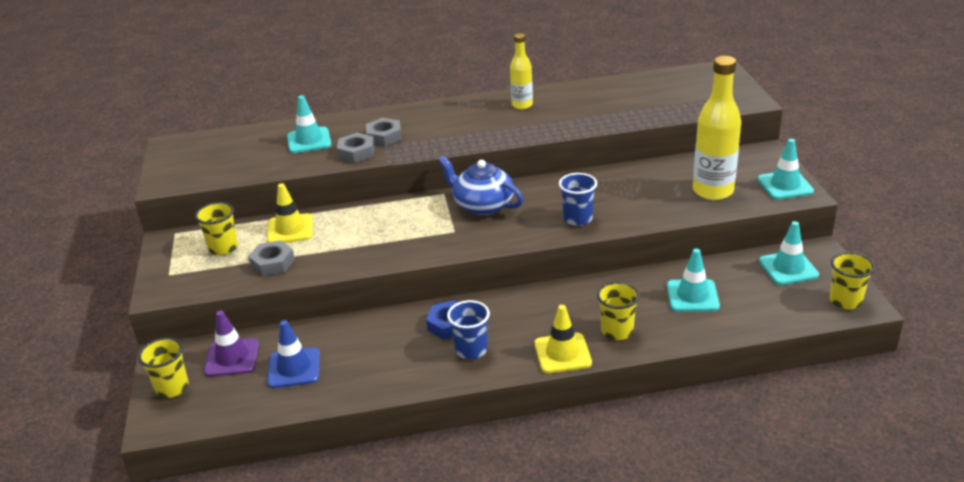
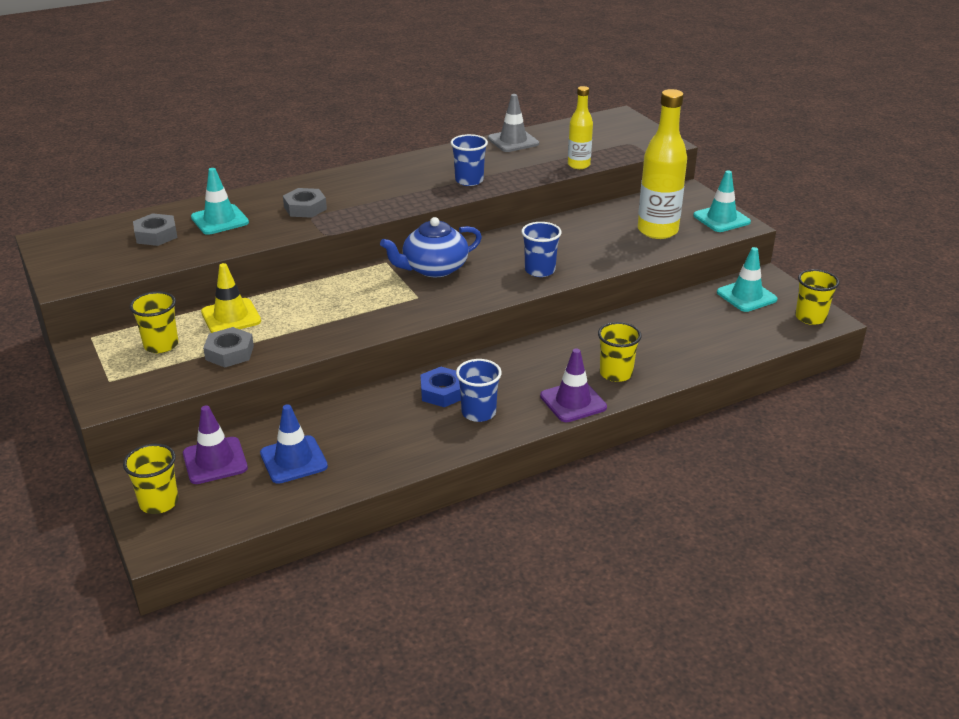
camera: 20 degrees left, 0 degrees up
(356, 152) = (282, 226): grey nut -> grey nut (156, 235)
(482, 205) = (434, 268): blue teapot -> blue teapot turned 45 degrees counterclockwise
(522, 105) = (439, 164): yellow bottle -> yellow bottle (578, 165)
(541, 124) = (469, 180): none -> blue cup
(562, 353) = (573, 402): yellow traffic cone -> purple traffic cone
(602, 87) = (513, 141): none -> grey traffic cone
(692, 296) = (671, 332): turquoise traffic cone -> none

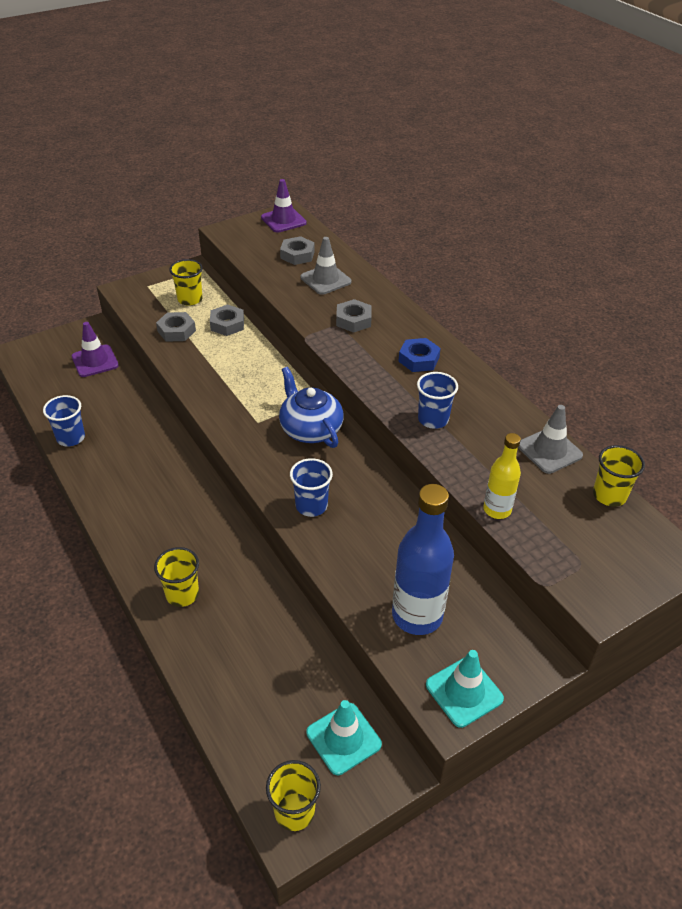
camera: 85 degrees right, 10 degrees up
(159, 502) = (56, 345): yellow cup -> yellow cup (609, 495)
(220, 220) = (325, 280): turquoise traffic cone -> grey traffic cone
(231, 317) = (227, 324): yellow traffic cone -> grey nut
(293, 460) = (88, 397): blue traffic cone -> none
(442, 392) = (164, 470): blue nut -> blue nut (418, 359)
(478, 412) = (131, 494): blue cup -> blue cup (71, 438)
(573, 402) = (139, 559): purple traffic cone -> purple traffic cone (283, 220)
(657, 231) = (417, 615): yellow bottle -> blue bottle

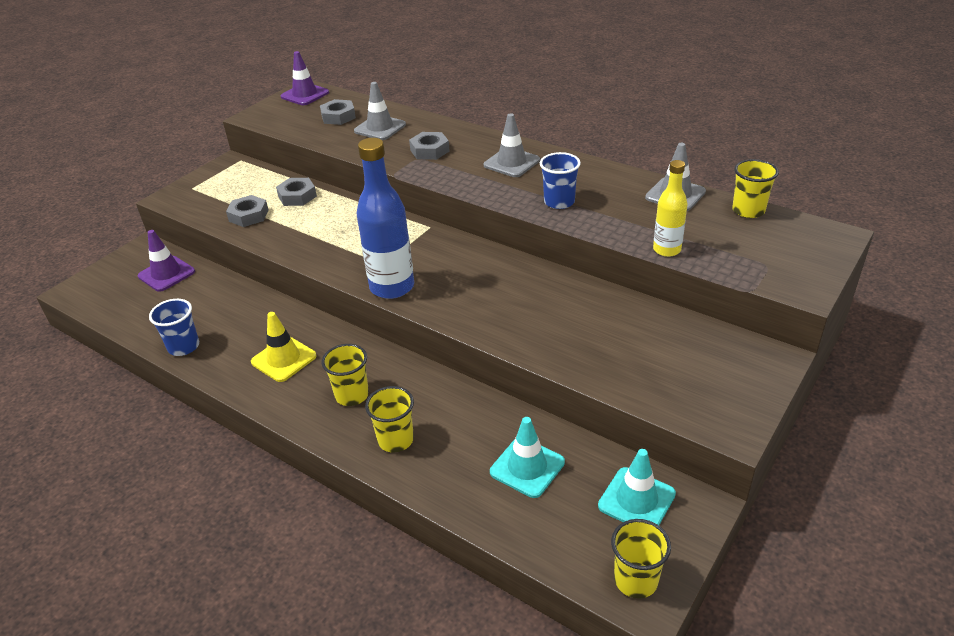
camera: 20 degrees left, 5 degrees down
(139, 480) = (284, 359): none -> yellow traffic cone
(190, 299) = (244, 187): yellow cup -> yellow cup (352, 395)
(310, 429) = (439, 254): blue teapot -> none
(311, 506) = (485, 313): blue cup -> none
(417, 615) = (645, 364): blue bottle -> blue bottle (392, 287)
(418, 359) = (511, 163): blue nut -> grey traffic cone
(464, 692) = (730, 407): turquoise traffic cone -> turquoise traffic cone (527, 467)

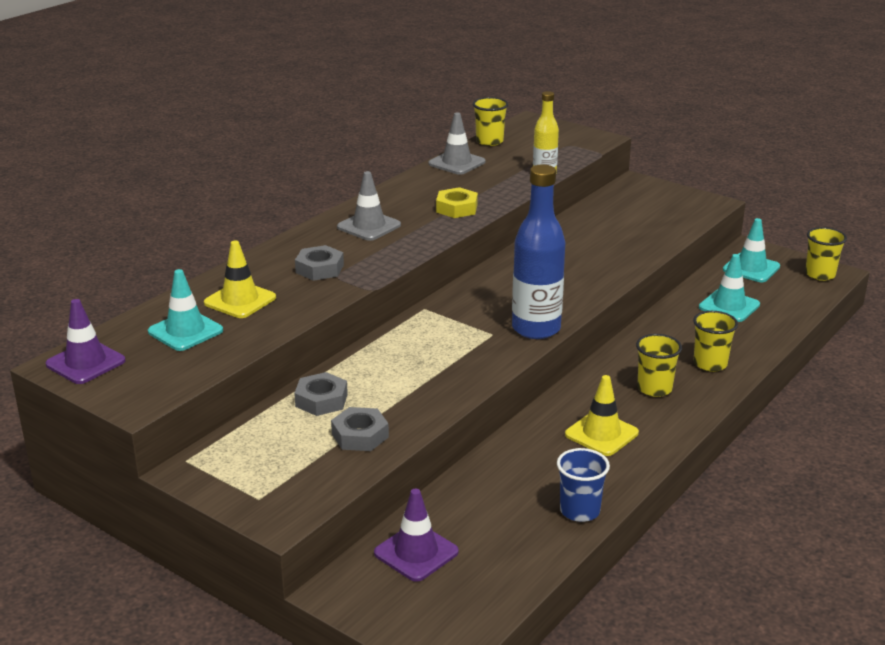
camera: 90 degrees left, 10 degrees down
(338, 117) = (185, 331): grey nut -> turquoise traffic cone
(380, 128) = (240, 300): grey traffic cone -> yellow traffic cone
(559, 202) = (456, 208): blue cup -> yellow nut

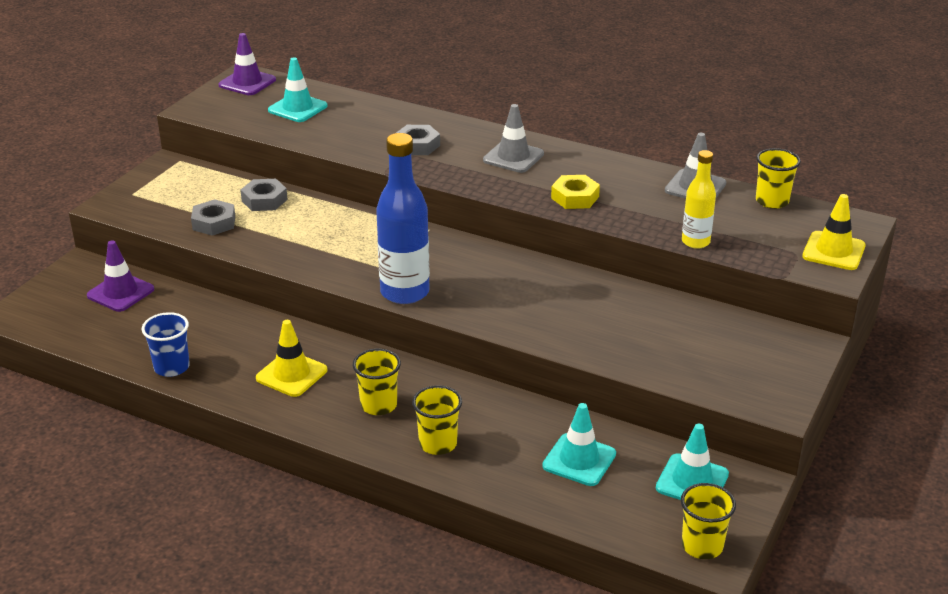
camera: 80 degrees right, 5 degrees up
(240, 300) = (351, 121): yellow traffic cone -> yellow traffic cone (833, 251)

